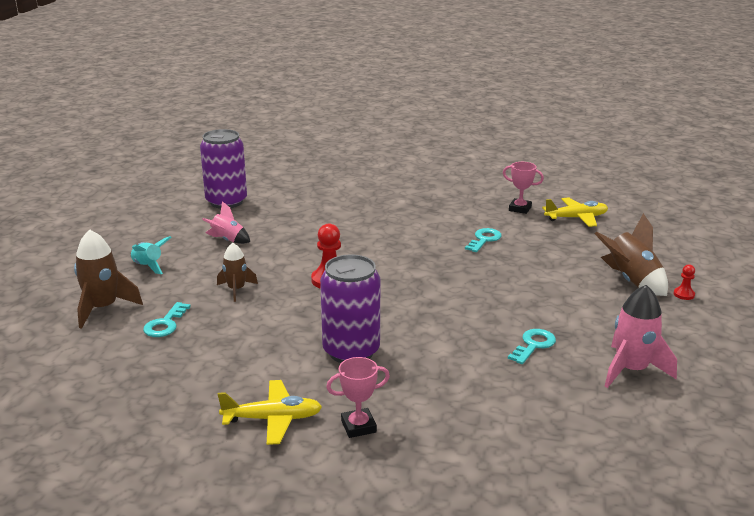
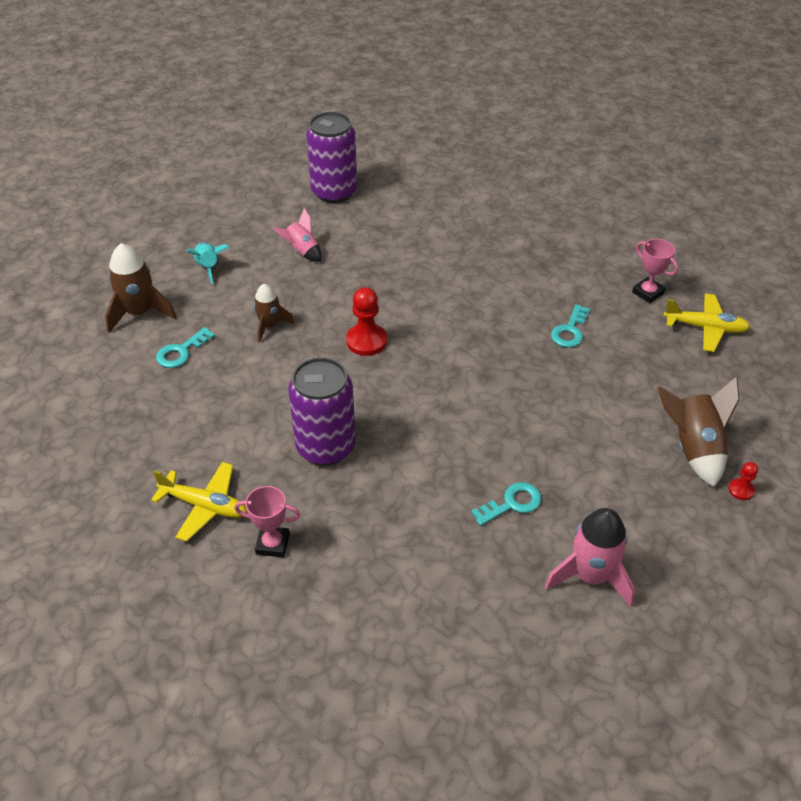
camera: 25 degrees right, 20 degrees up
(484, 240) = (570, 331): turquoise key -> turquoise key turned 150 degrees clockwise

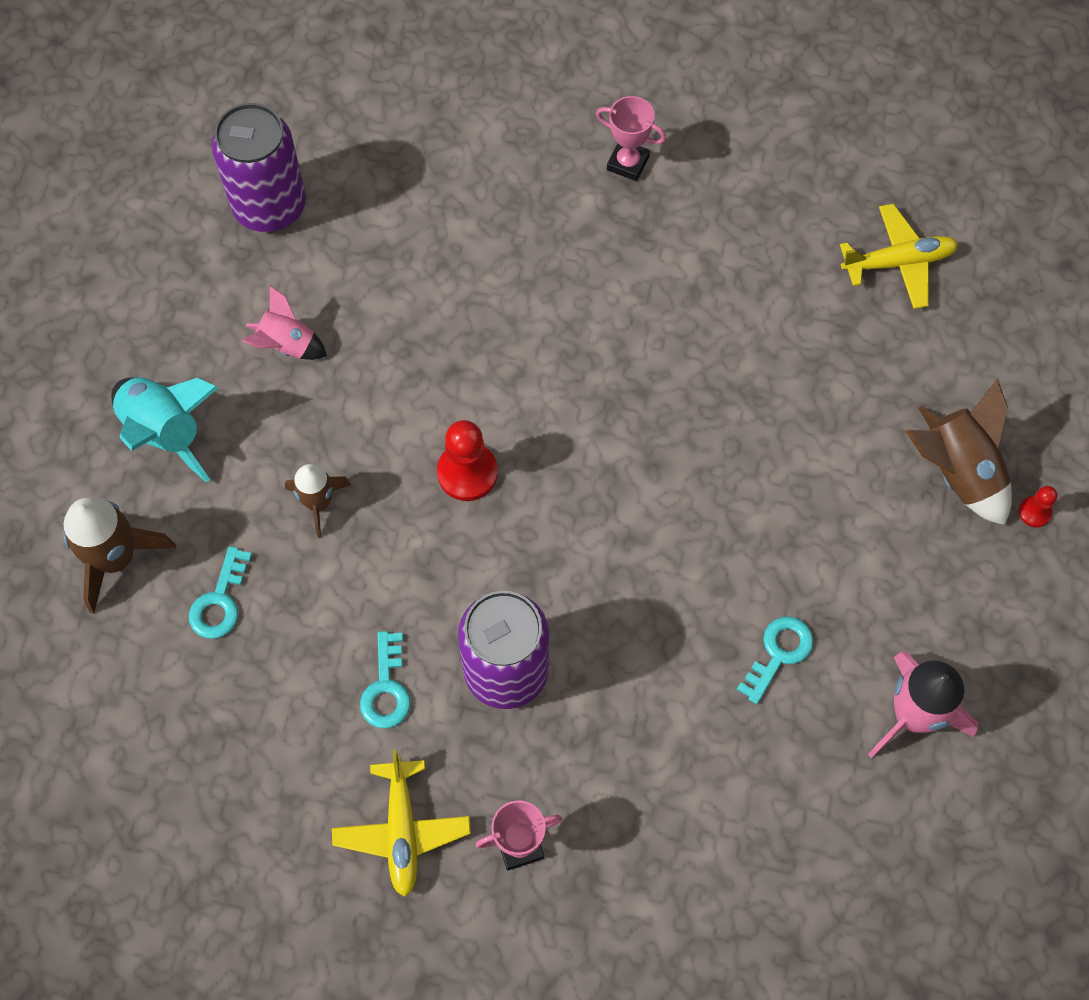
camera: 25 degrees left, 20 degrees up
(205, 506) = (402, 831): yellow plane -> yellow plane turned 90 degrees clockwise
(208, 267) = (165, 432): turquoise rocket -> turquoise rocket, size x1.59
(570, 331) = (728, 340): turquoise key -> turquoise key (386, 688)
(648, 293) = (801, 228): pink trophy -> pink trophy (628, 163)

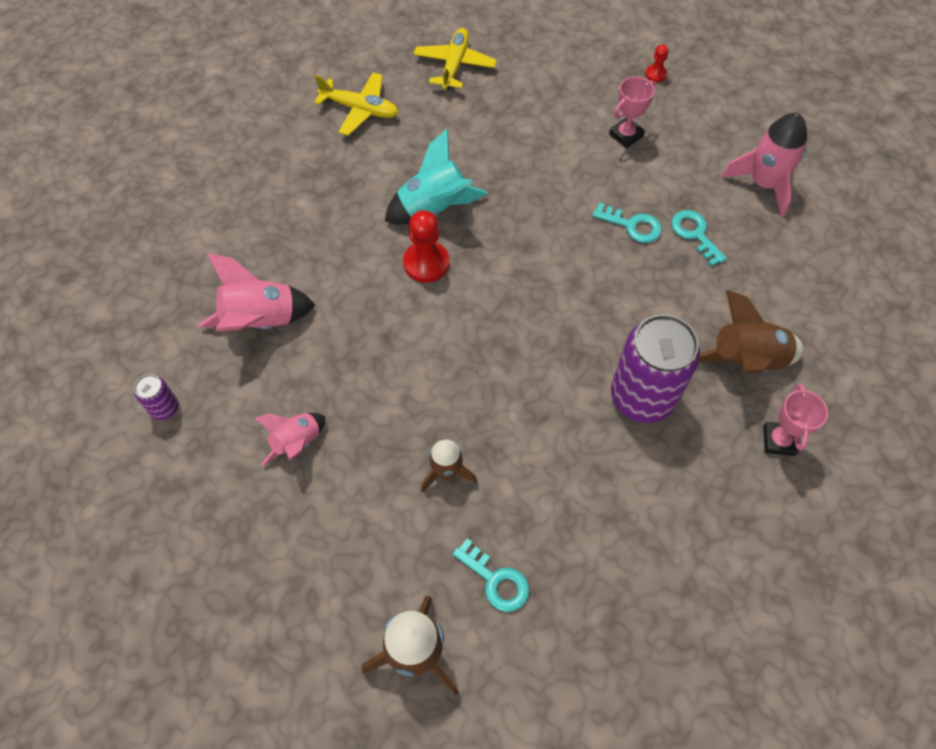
camera: 65 degrees left, 5 degrees down
(165, 432) = (321, 567): turquoise rocket -> turquoise rocket (434, 208)
(269, 206) = (165, 408): purple can -> purple can, size x0.45
(386, 688) = (623, 483): turquoise key -> turquoise key (632, 225)
(402, 831) = (741, 516): yellow plane -> yellow plane (360, 109)
(412, 239) = (261, 321): none -> pink rocket
(467, 473) = (474, 360): red pawn -> red pawn (426, 263)
(628, 163) = (289, 169): pink trophy -> pink trophy (626, 135)
(957, 472) = (612, 97): brown rocket -> brown rocket (745, 361)

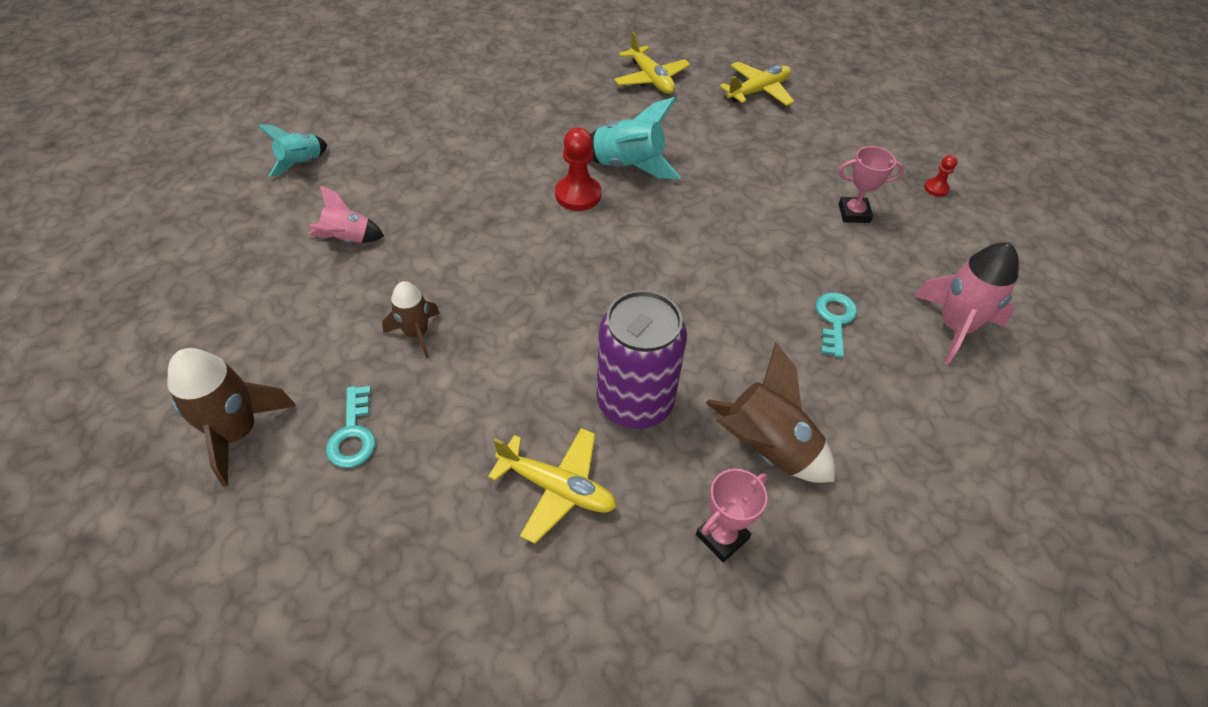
camera: 40 degrees right, 10 degrees down
(165, 408) = (302, 163): purple can -> turquoise rocket
(261, 321) = (422, 155): pink rocket -> none
(632, 225) = (781, 277): turquoise key -> none
(661, 496) = (557, 488): none -> yellow plane

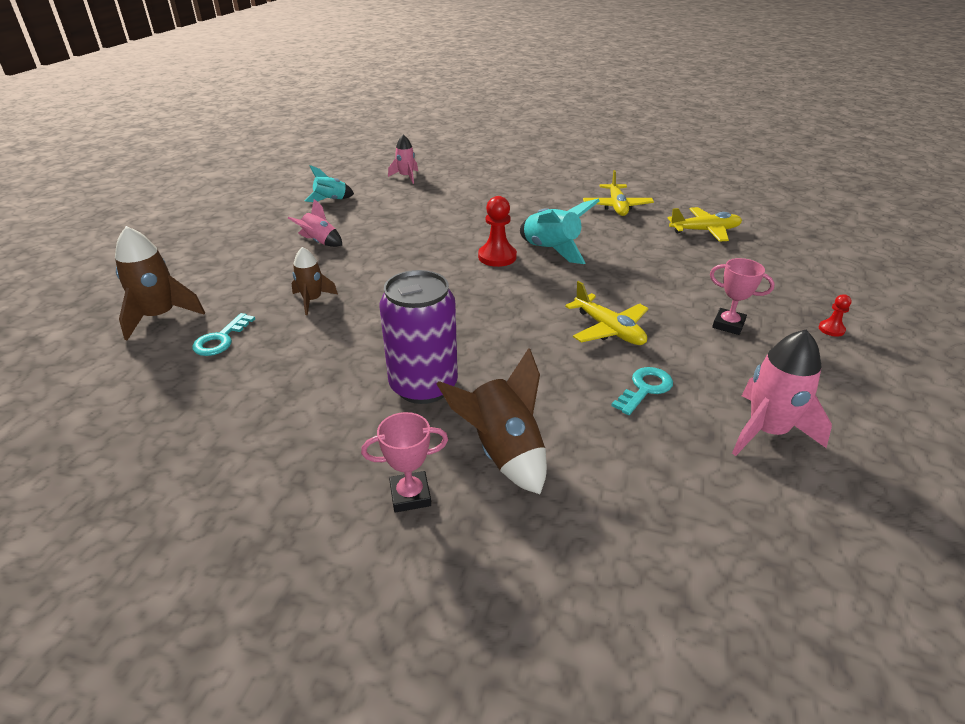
camera: 30 degrees right, 15 degrees down
(370, 95) = (406, 177): none -> pink rocket
(557, 488) = (317, 416): yellow plane -> yellow plane (609, 329)

